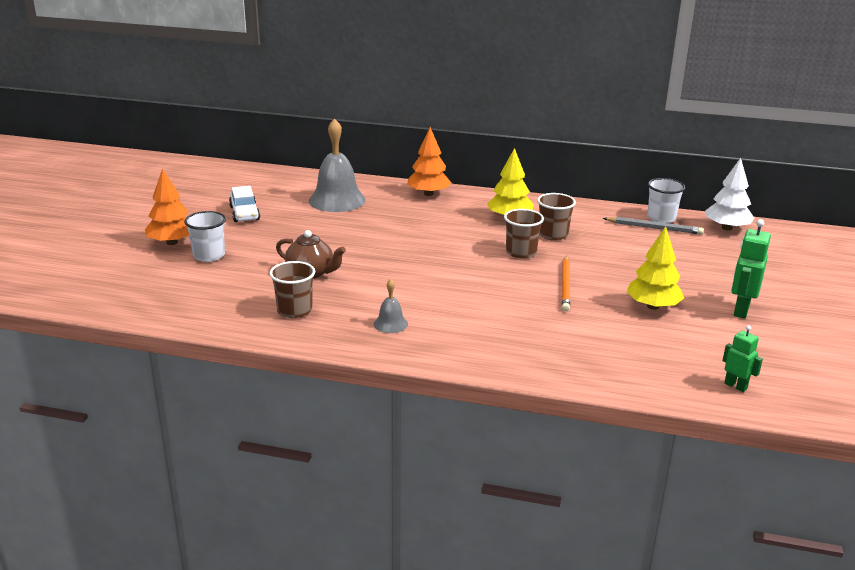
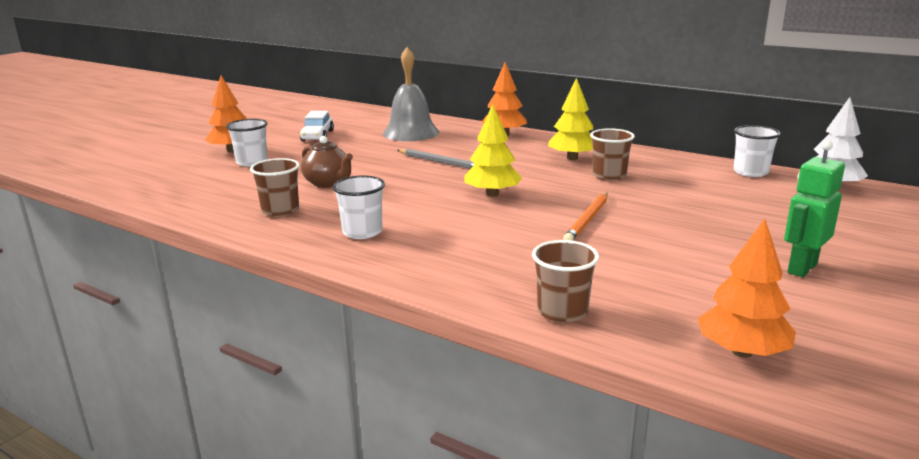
camera: 20 degrees right, 5 degrees down
(390, 324) = (362, 232): grey bell -> white cup
(521, 252) = (560, 187): brown cup -> brown cup (562, 311)
(653, 306) = (682, 251): yellow tree -> yellow tree (492, 194)
(654, 228) = (736, 179): grey pencil -> grey pencil (440, 162)
(735, 386) = (742, 352): green robot -> orange tree

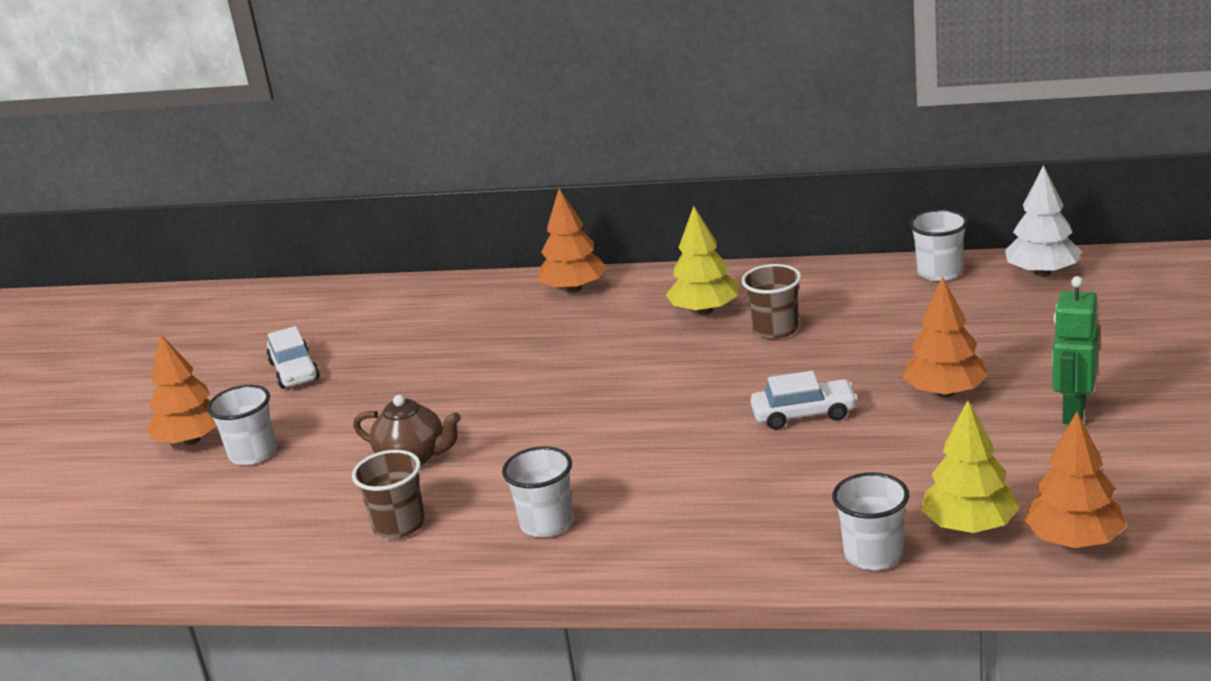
camera: 20 degrees left, 5 degrees up
(411, 133) = (433, 323): grey bell -> none
(440, 162) = (532, 370): grey pencil -> none
(492, 194) = (654, 408): yellow tree -> yellow tree (970, 526)
(562, 311) = (873, 555): brown cup -> white cup
(588, 220) = (804, 414): orange pencil -> white car
(703, 232) = (945, 392): none -> orange tree

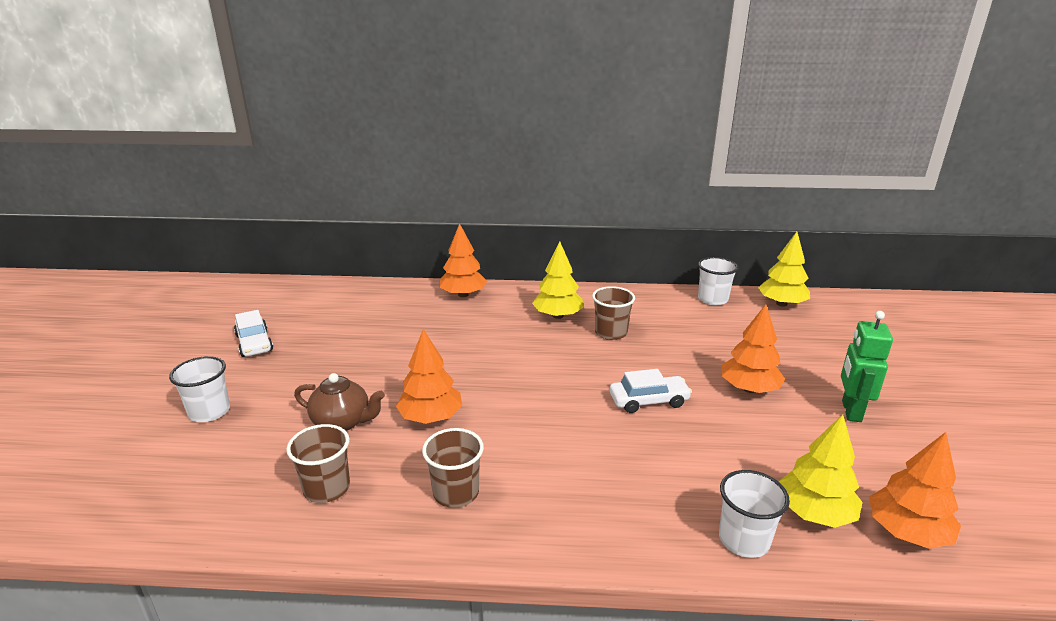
camera: 10 degrees left, 0 degrees up
(192, 440) = (161, 397): orange tree -> orange tree (431, 417)
(547, 523) = (456, 493): white cup -> brown cup
(1042, 273) = (781, 304): white tree -> yellow tree

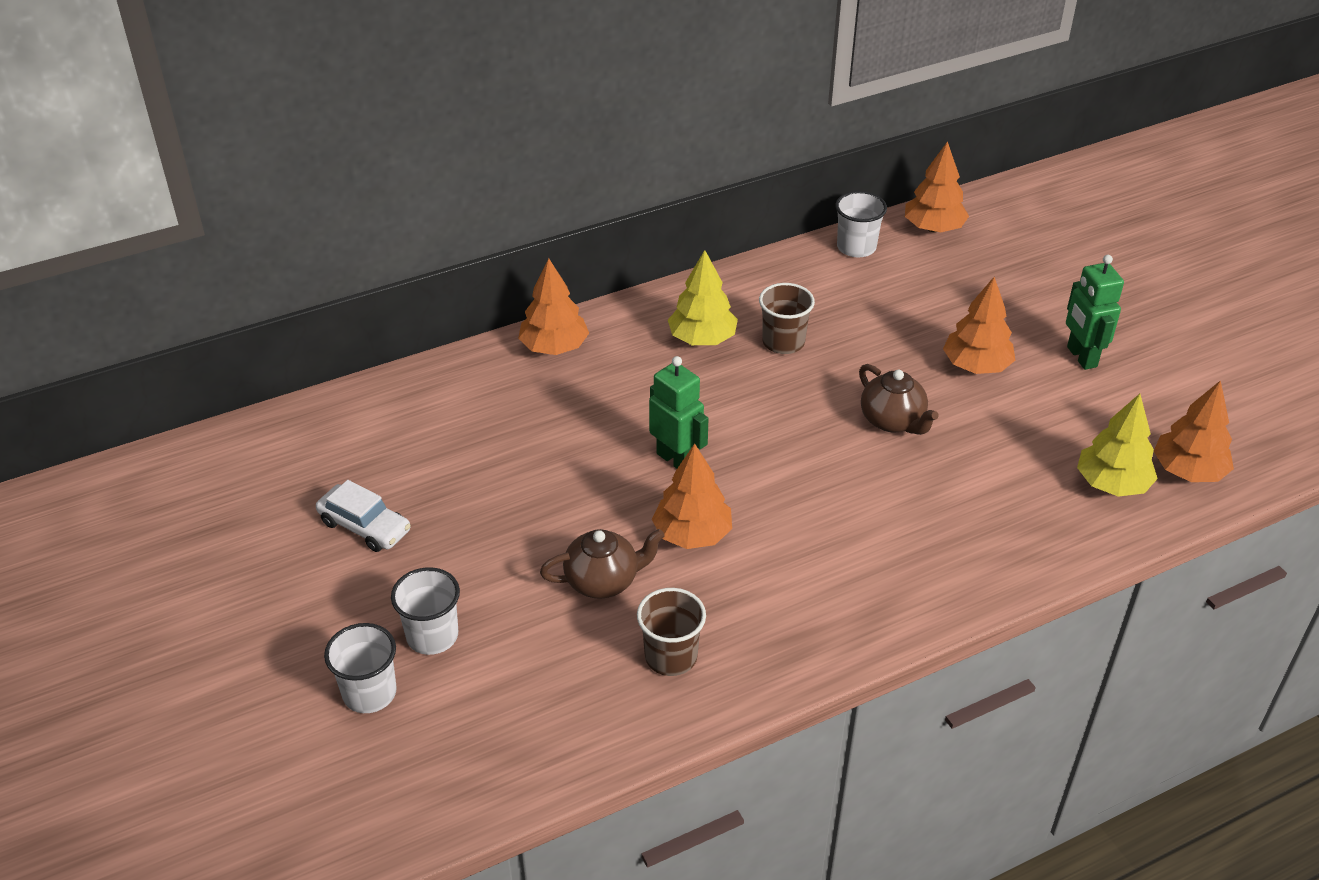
camera: 30 degrees left, 15 degrees up
(456, 493) = (799, 603): brown cup -> none
(469, 372) = (676, 460): none -> green robot
(648, 401) = (893, 421): white car -> brown teapot
(744, 540) = (1074, 535): white cup -> white cup (369, 693)
(781, 304) = (933, 228): yellow tree -> orange tree

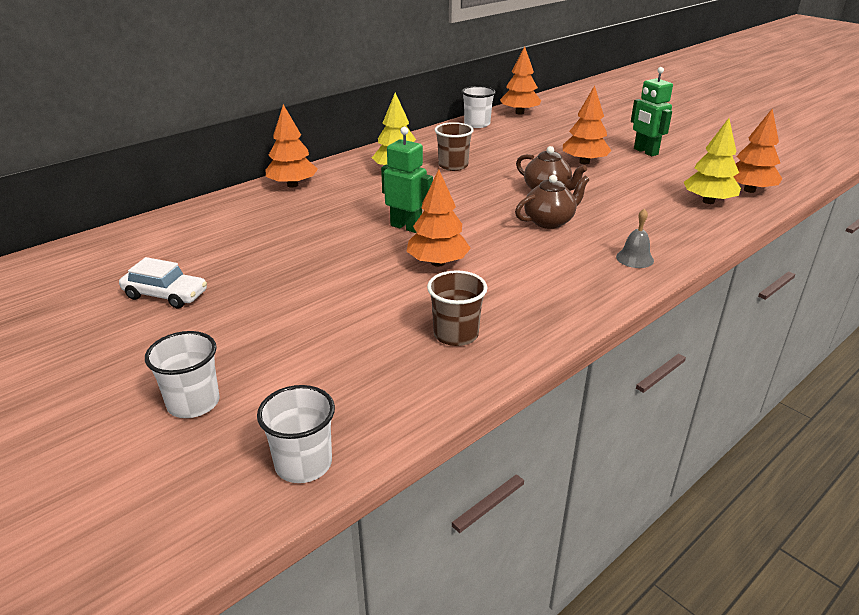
camera: 15 degrees left, 10 degrees down
(432, 636) = (243, 354): white cup -> white cup (303, 464)
(603, 581) = (379, 298): brown teapot -> brown teapot (549, 221)
(946, 575) = (634, 258): none -> grey bell

